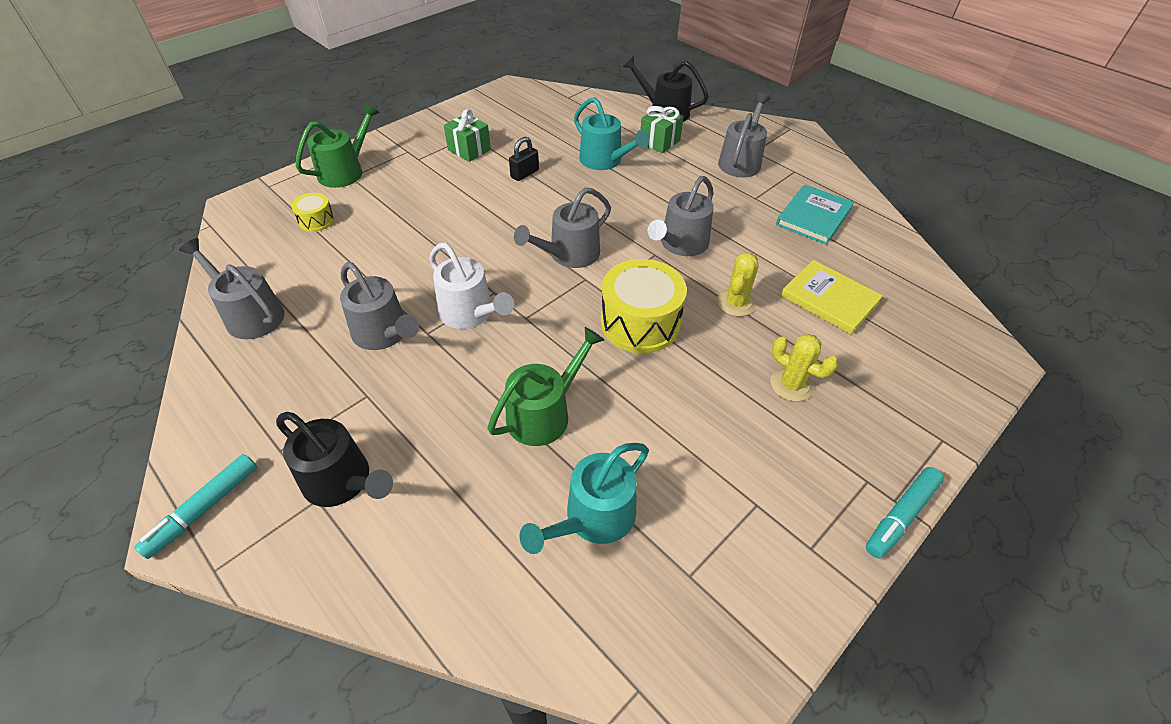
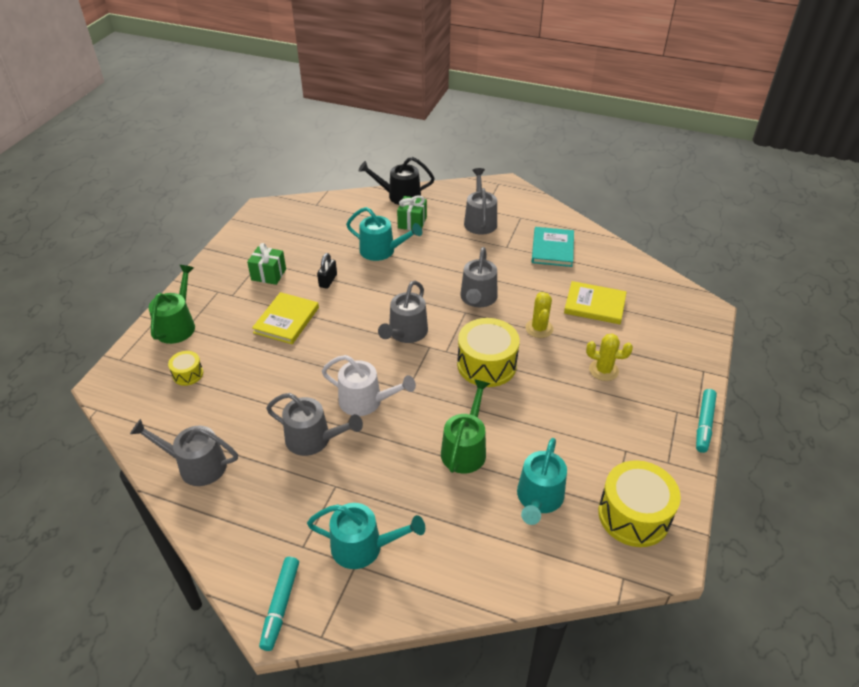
camera: 25 degrees left, 5 degrees down
(342, 481) = (363, 547): black watering can -> turquoise watering can
(452, 200) = (286, 320): none -> yellow book
(712, 602) = (634, 515): none -> yellow drum

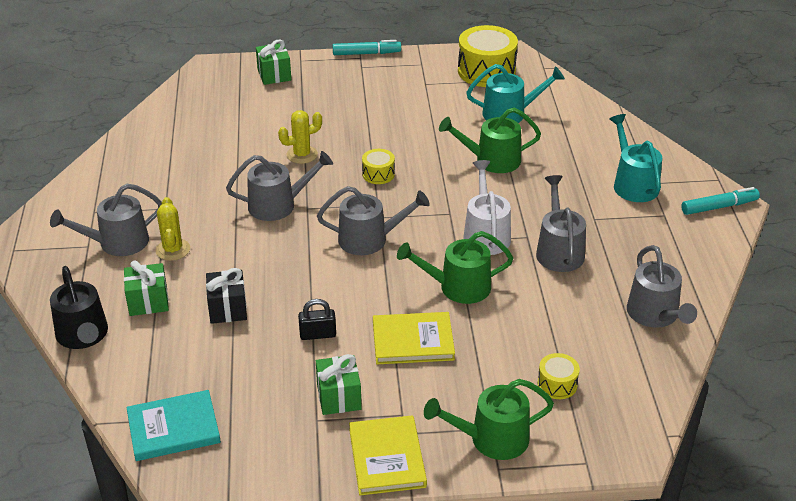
camera: 115 degrees left, 5 degrees down
(319, 361) = (458, 287): none -> green watering can
(381, 251) = (228, 309): turquoise watering can -> black gift
(486, 364) = (378, 174): yellow drum -> yellow drum, size x0.50
(552, 249) = (152, 174): turquoise book -> turquoise book (173, 428)
(594, 305) = (241, 129): yellow book -> yellow book (387, 458)
(603, 370) = (337, 108): yellow cactus -> yellow cactus (173, 250)
(680, 346) = (274, 75): none -> green gift

